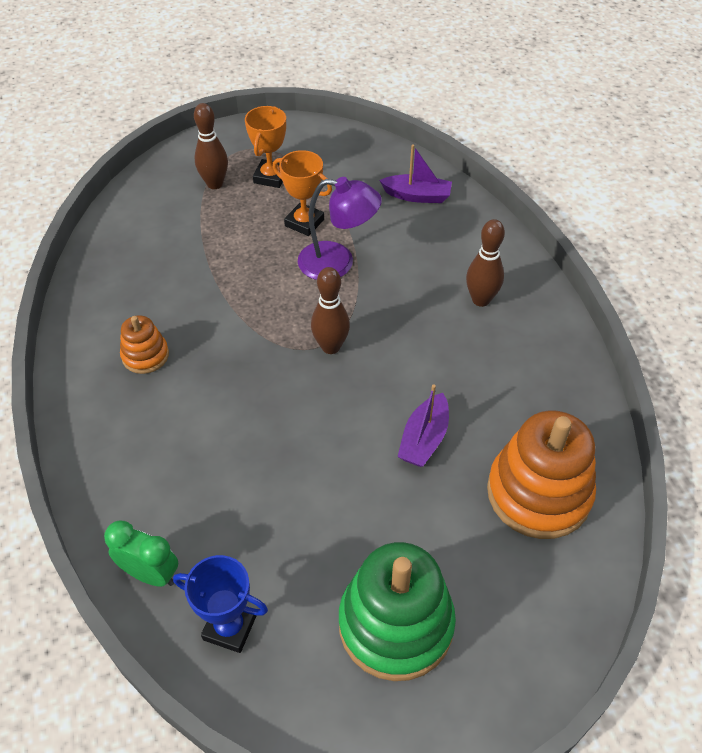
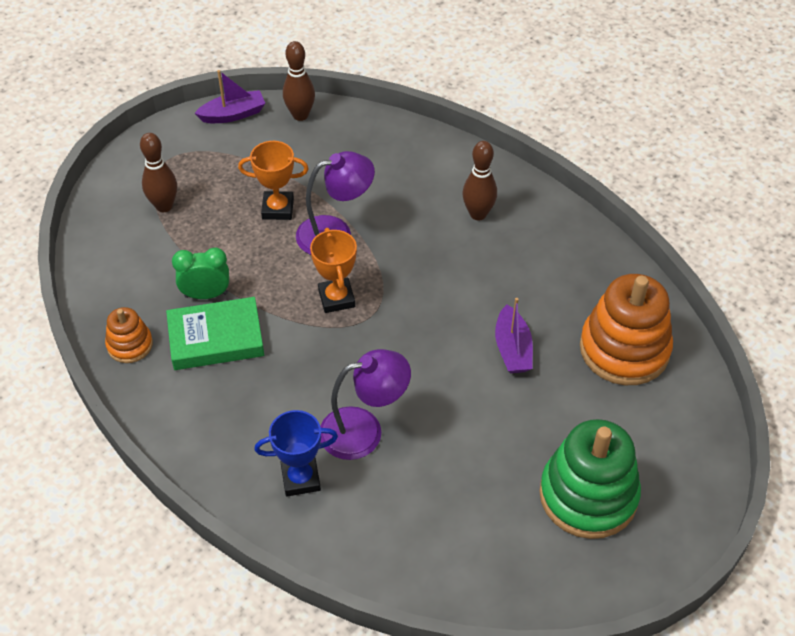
camera: 30 degrees left, 0 degrees up
(145, 355) = (228, 390): orange stacking toy -> orange stacking toy (130, 345)
(151, 574) = (377, 558): green clock -> green clock (206, 294)
(170, 308) = (216, 338): none -> green book
(229, 627) = (469, 563): blue trophy -> blue trophy (300, 479)
(230, 447) = (364, 430): none -> purple lamp
(271, 177) = (213, 178): orange trophy -> orange trophy (336, 298)
(330, 347) = (384, 309): brown bowling pin -> brown bowling pin (300, 115)
(417, 196) = (360, 142): purple boat -> purple boat (233, 114)

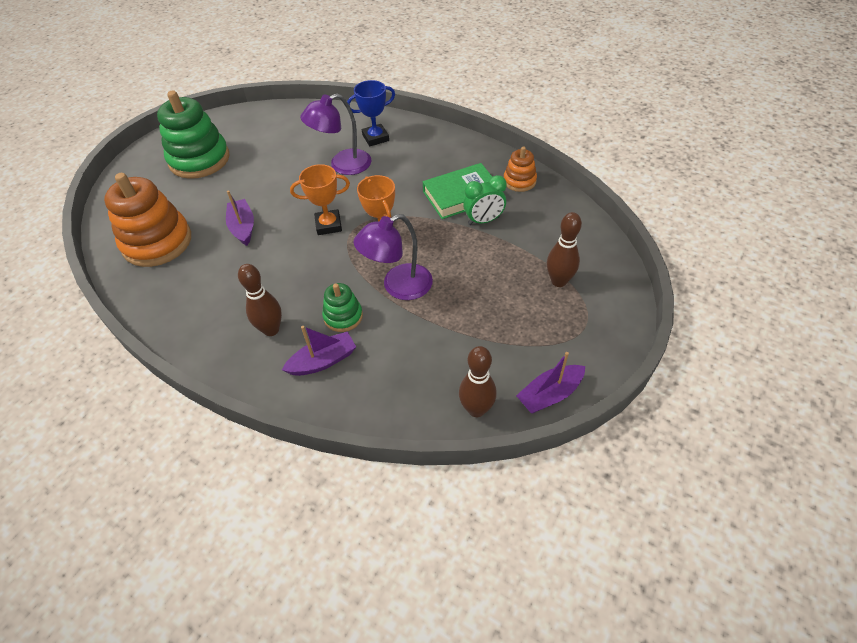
camera: 170 degrees right, 0 degrees up
(278, 209) = (457, 298): orange trophy -> orange trophy (328, 225)
(401, 213) = (343, 316): none -> green stacking toy
(428, 176) = (323, 361): none -> purple boat

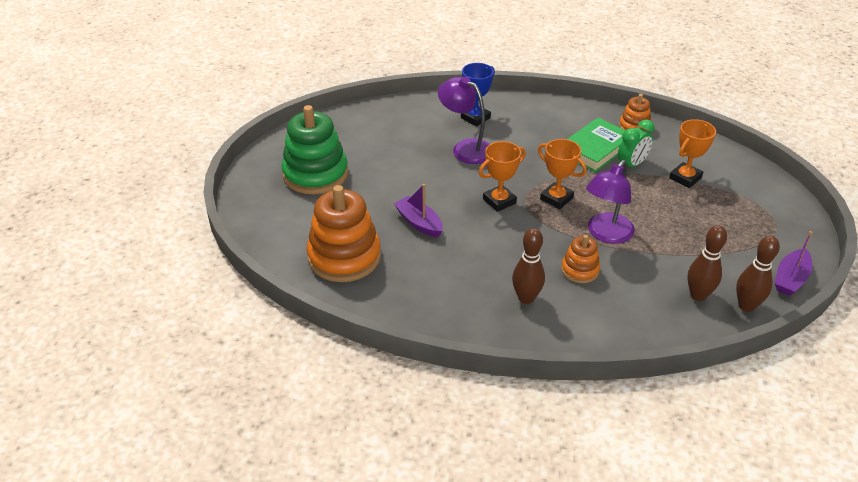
camera: 25 degrees left, 10 degrees down
(323, 361) = (594, 308): purple boat -> none
(342, 165) = (466, 148): purple lamp -> purple lamp turned 90 degrees clockwise
(343, 316) = (580, 270): green stacking toy -> orange stacking toy
(527, 248) = (685, 178): none -> orange trophy
(559, 281) = (729, 196): brown bowling pin -> brown bowling pin (698, 295)

